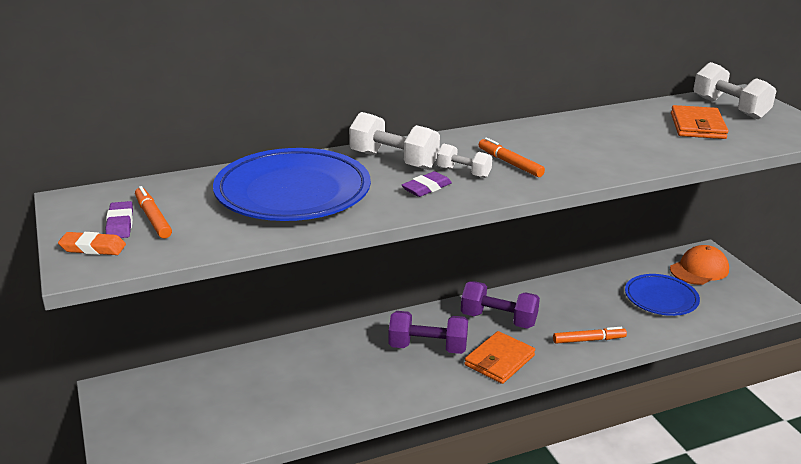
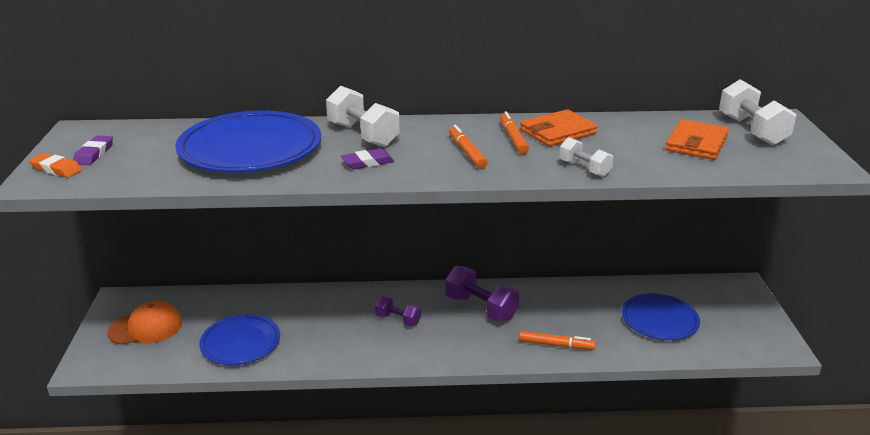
camera: 20 degrees right, 0 degrees up
(153, 218) = (122, 153): orange marker -> orange marker (513, 138)
(283, 406) = (240, 343): none -> blue plate
(428, 347) = (398, 320): purple dumbbell -> purple dumbbell, size x0.59
(463, 172) = (414, 154): white dumbbell -> white dumbbell (584, 168)
(499, 360) = (455, 345): orange wallet -> orange wallet (558, 132)
(699, 269) = (722, 300): orange cap -> orange cap (146, 327)

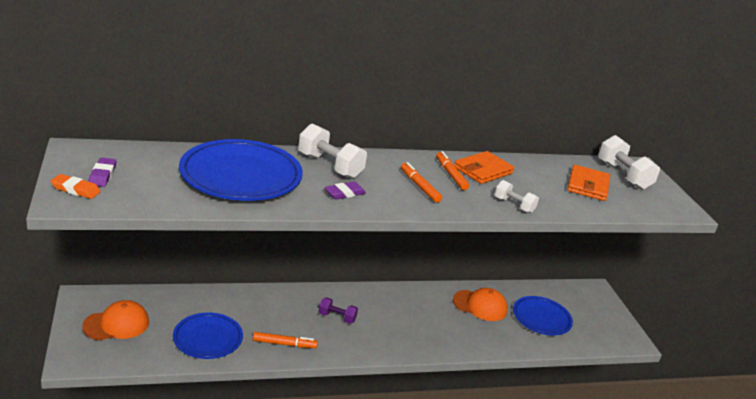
camera: 15 degrees left, 0 degrees up
(481, 308) = (402, 307): purple dumbbell -> none
(556, 345) = (468, 339): orange marker -> orange marker (284, 344)
(581, 305) = (480, 305): none -> orange cap

